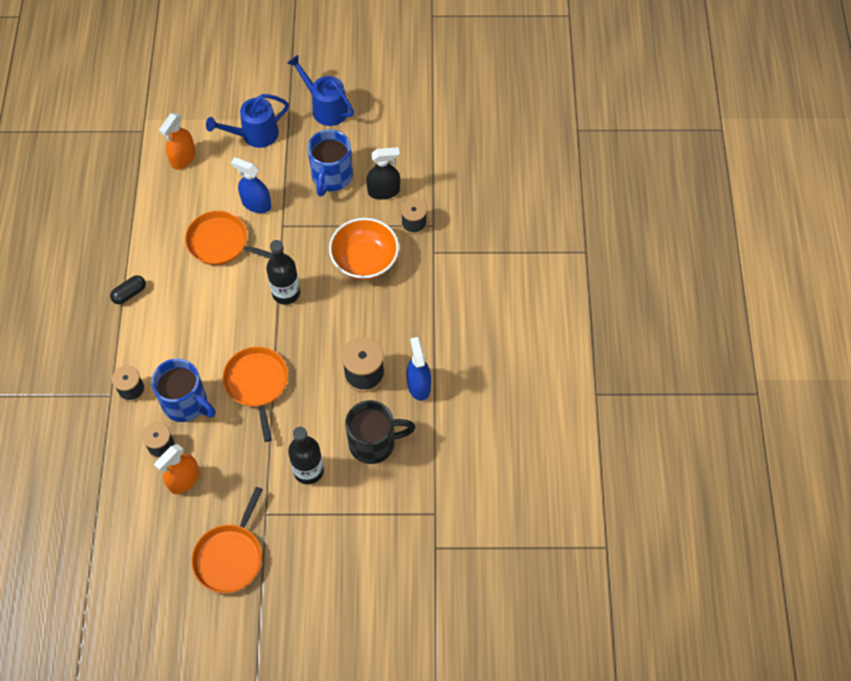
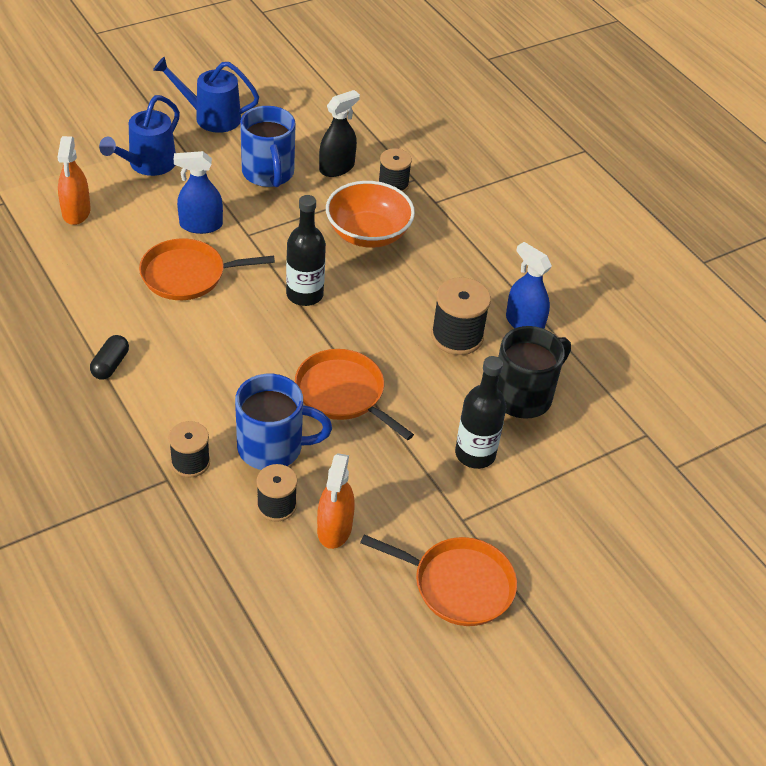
camera: 35 degrees left, 15 degrees down
(230, 556) = (458, 584): orange pan -> orange pan turned 60 degrees counterclockwise

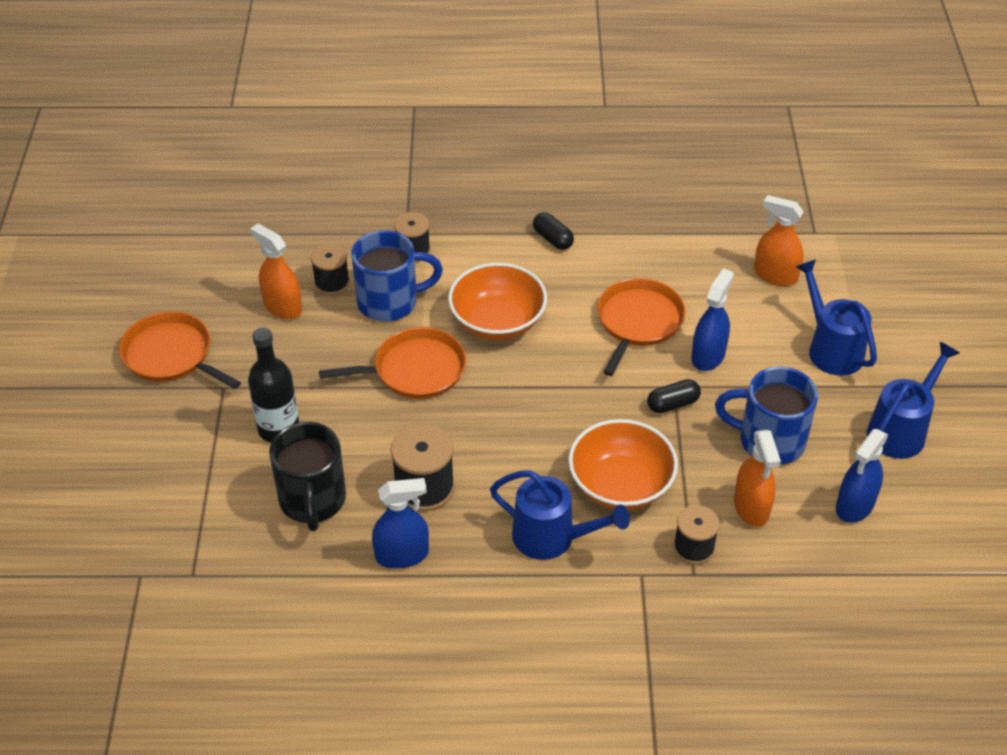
camera: 125 degrees right, 0 degrees up
(247, 362) = (497, 322): none -> orange bowl
(267, 230) = (672, 404): none -> black capsule
(272, 448) = (390, 302): blue mug -> blue mug turned 135 degrees counterclockwise
(298, 124) = (855, 505): none -> blue spray bottle
(304, 294) = (559, 395): black bottle -> none
(337, 168) = (751, 507): black spray bottle -> orange spray bottle
(442, 252) = (552, 538): none -> blue watering can
(458, 584) = (171, 355): orange pan -> orange pan turned 75 degrees clockwise

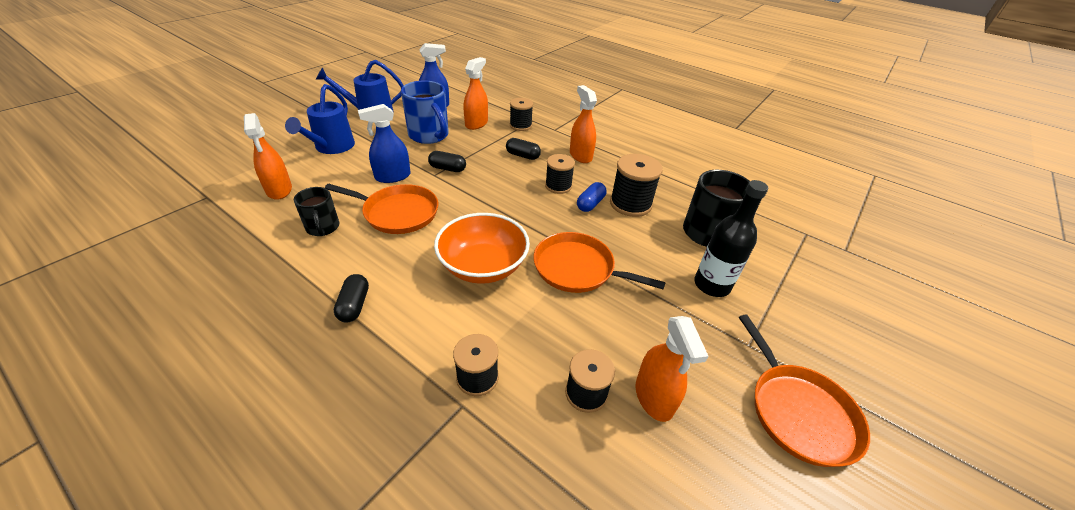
camera: 145 degrees left, 5 degrees down
(390, 302) = (548, 335): blue mug -> none
(402, 555) = (667, 185): blue spray bottle -> none
(468, 457) = (590, 204): none -> blue capsule
(527, 461) = (558, 186): none -> black spool
(552, 538) = (580, 155): blue watering can -> orange spray bottle
(620, 485) = (522, 156): orange bowl -> black capsule
(638, 322) = (397, 213): orange pan -> orange pan turned 135 degrees counterclockwise
(673, 270) = (323, 228): none -> black mug

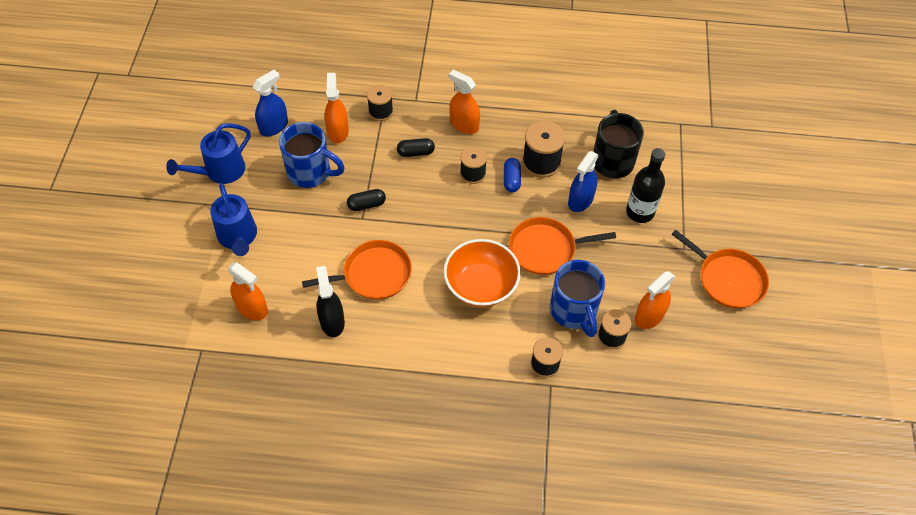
camera: 30 degrees left, 15 degrees up
(323, 228) = (332, 321): black mug -> black spray bottle
(354, 305) = (425, 365): black capsule -> none
(392, 176) = (330, 240): blue spray bottle -> blue spray bottle (580, 200)
(560, 340) = (574, 311): none -> blue mug
(654, 397) = (649, 316): orange spray bottle -> orange spray bottle turned 90 degrees clockwise

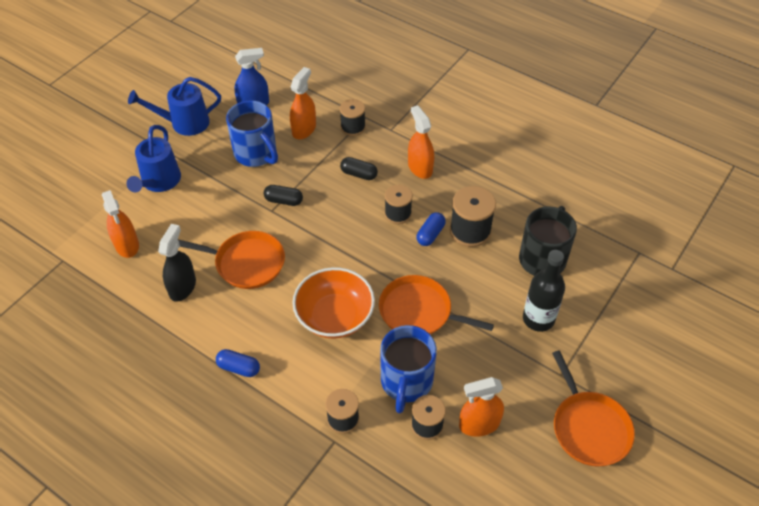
camera: 30 degrees right, 5 degrees down
(432, 366) = (239, 368): none -> blue capsule
(580, 200) = (485, 282): blue spray bottle -> none

